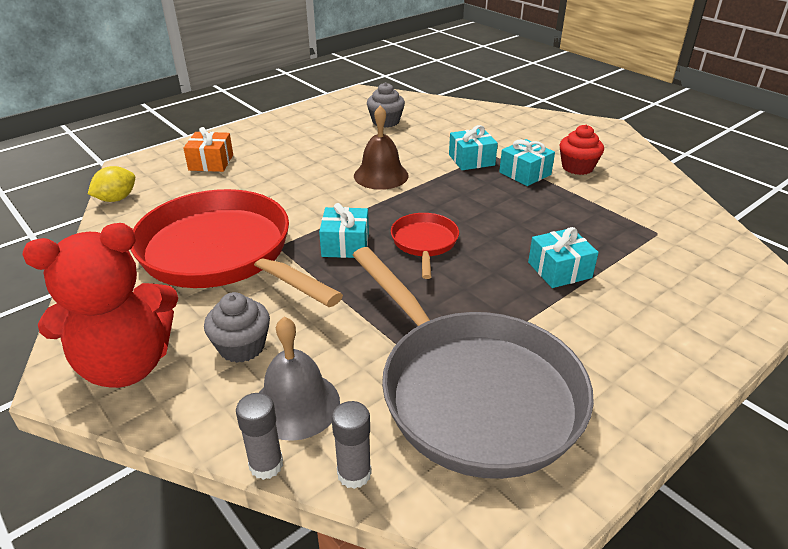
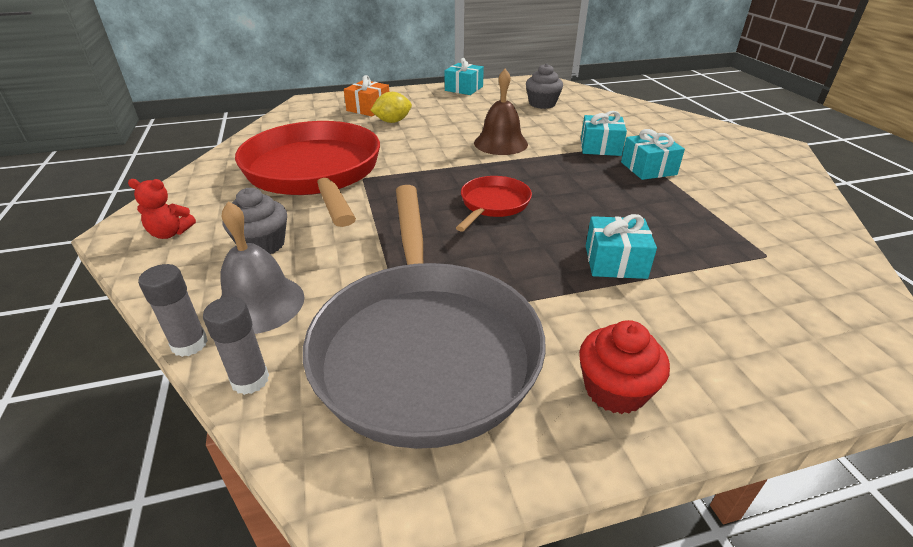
camera: 25 degrees right, 0 degrees up
(116, 199) = (277, 120): yellow lemon -> yellow lemon (392, 121)
(127, 365) = (170, 233): red teddy bear -> red teddy bear, size x0.42
(345, 244) = (420, 189): turquoise gift -> turquoise gift (464, 88)
(577, 167) = (713, 174): red cupcake -> red cupcake (615, 390)

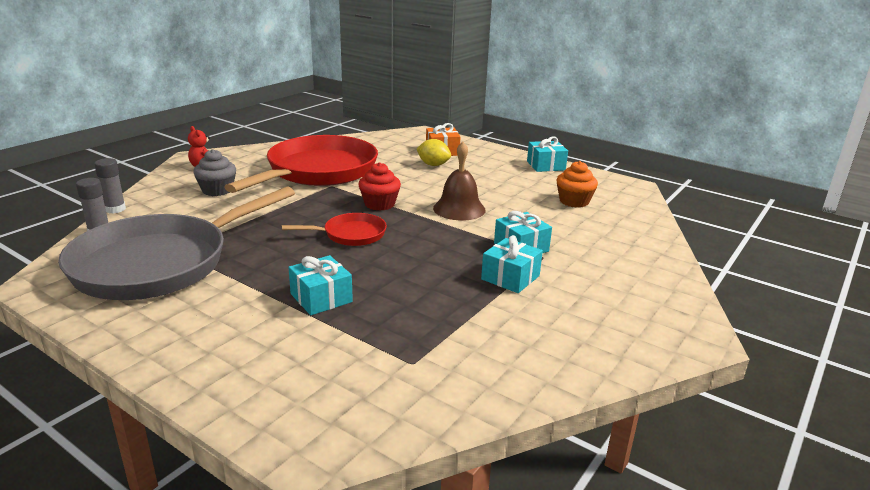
camera: 50 degrees right, 10 degrees down
(259, 304) = (161, 211): grey bell -> none
(542, 104) = (574, 201): grey cupcake -> orange cupcake
(615, 390) = (165, 330): red cupcake -> red cupcake (379, 204)

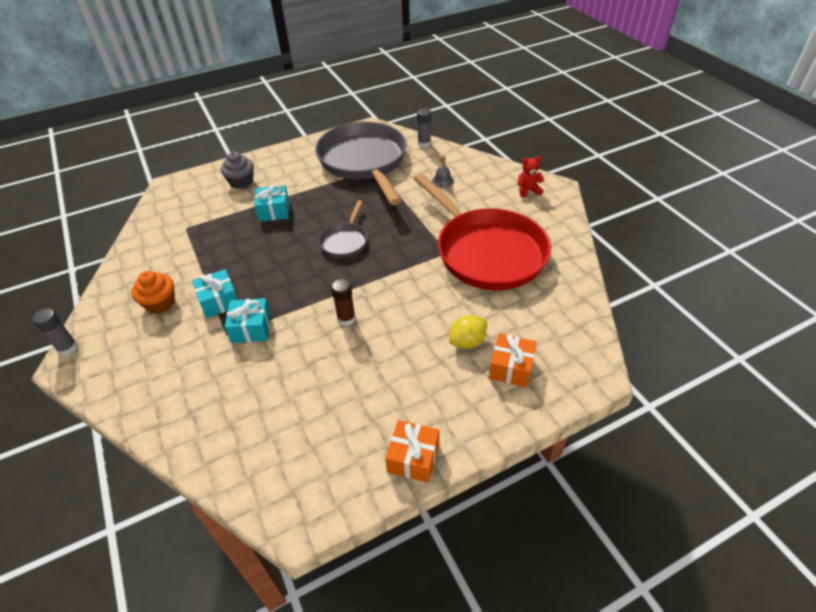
camera: 120 degrees right, 20 degrees up
(115, 209) = (458, 149): grey glue stick -> grey glue stick (68, 348)
(198, 206) = (442, 181): none -> grey bell
(217, 190) = (469, 192): grey cupcake -> grey cupcake (241, 182)
(350, 235) = (345, 241): red pan -> grey pan
(379, 204) = (389, 271): red cupcake -> none
(459, 209) = (346, 318): brown bell -> brown glue stick
(546, 165) = (413, 458): turquoise gift -> orange gift
(574, 201) = (300, 422): orange cupcake -> orange cupcake (160, 303)

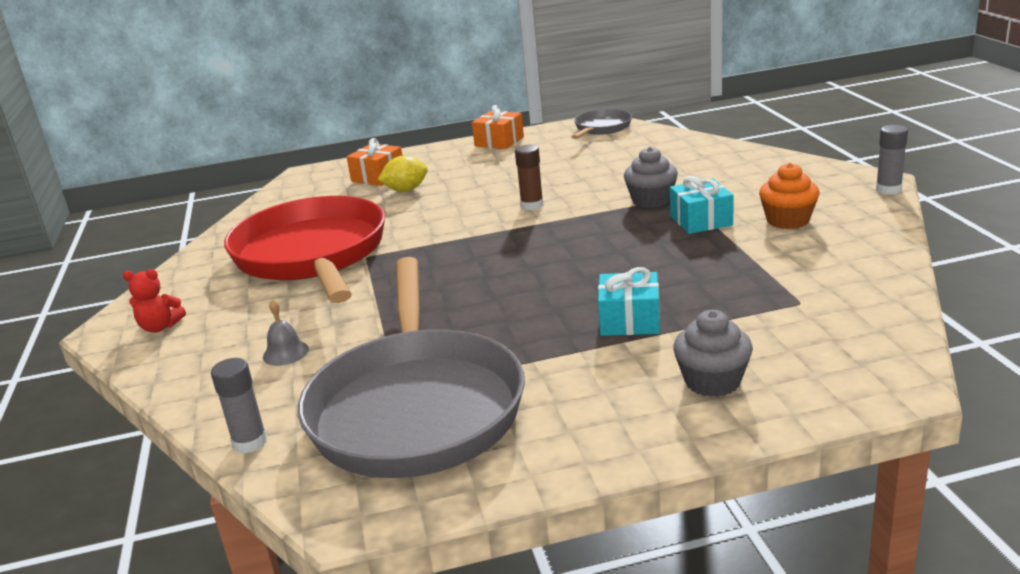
camera: 165 degrees left, 20 degrees down
(251, 328) = (651, 200): turquoise gift -> grey cupcake
(345, 241) = (509, 273): grey pan -> grey pan (601, 128)

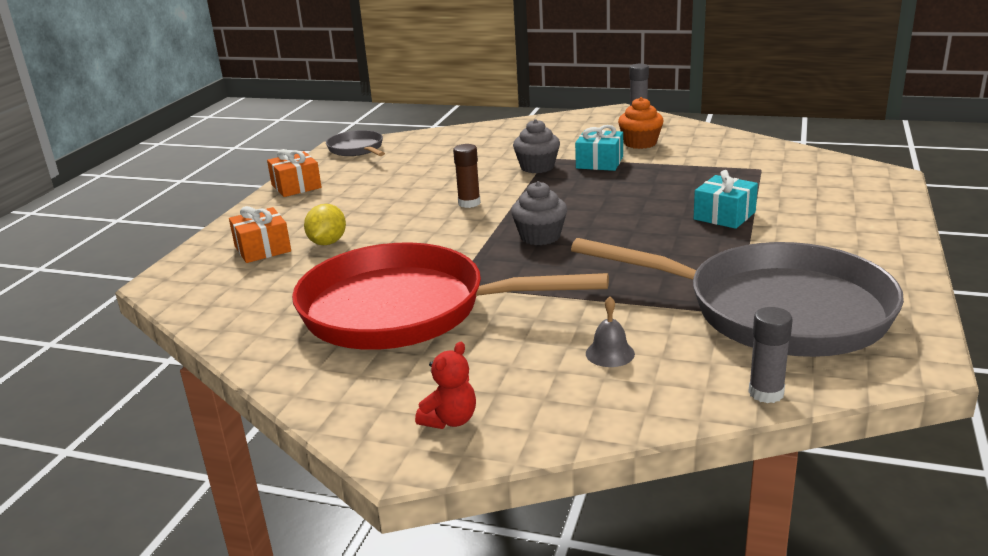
camera: 60 degrees left, 0 degrees up
(712, 381) = (835, 213): grey cupcake -> grey cupcake (540, 236)

